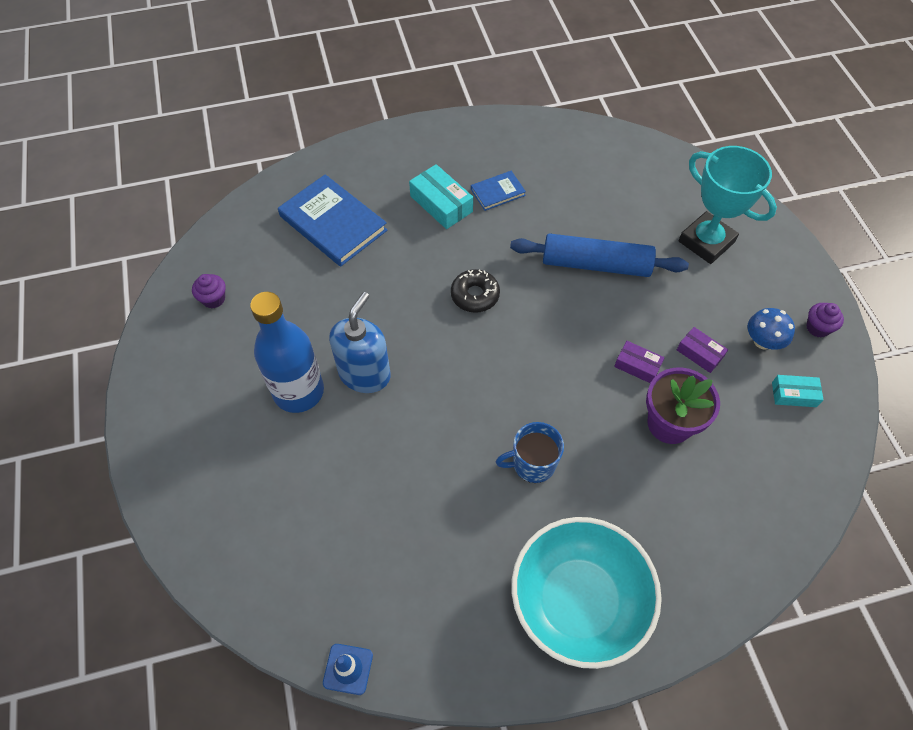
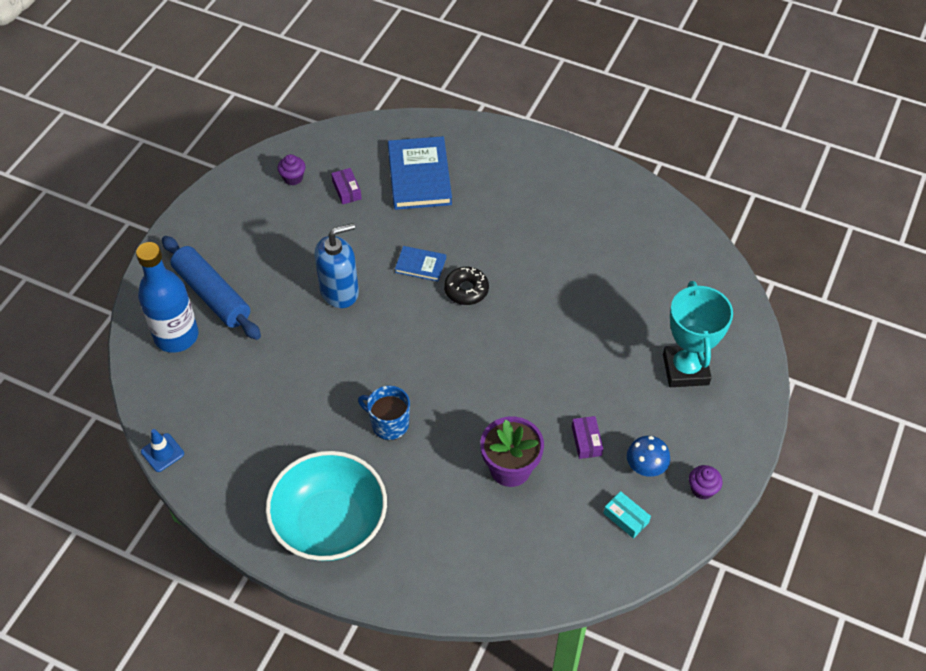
camera: 40 degrees right, 5 degrees down
(298, 391) = (288, 273): blue bottle -> blue bottle (176, 336)
(441, 204) = (510, 210): turquoise box -> none
(497, 192) = (561, 228): blue book -> blue book (420, 265)
(596, 264) = (578, 328): blue rolling pin -> blue rolling pin (212, 294)
(637, 366) = (530, 416): purple box -> purple box (346, 190)

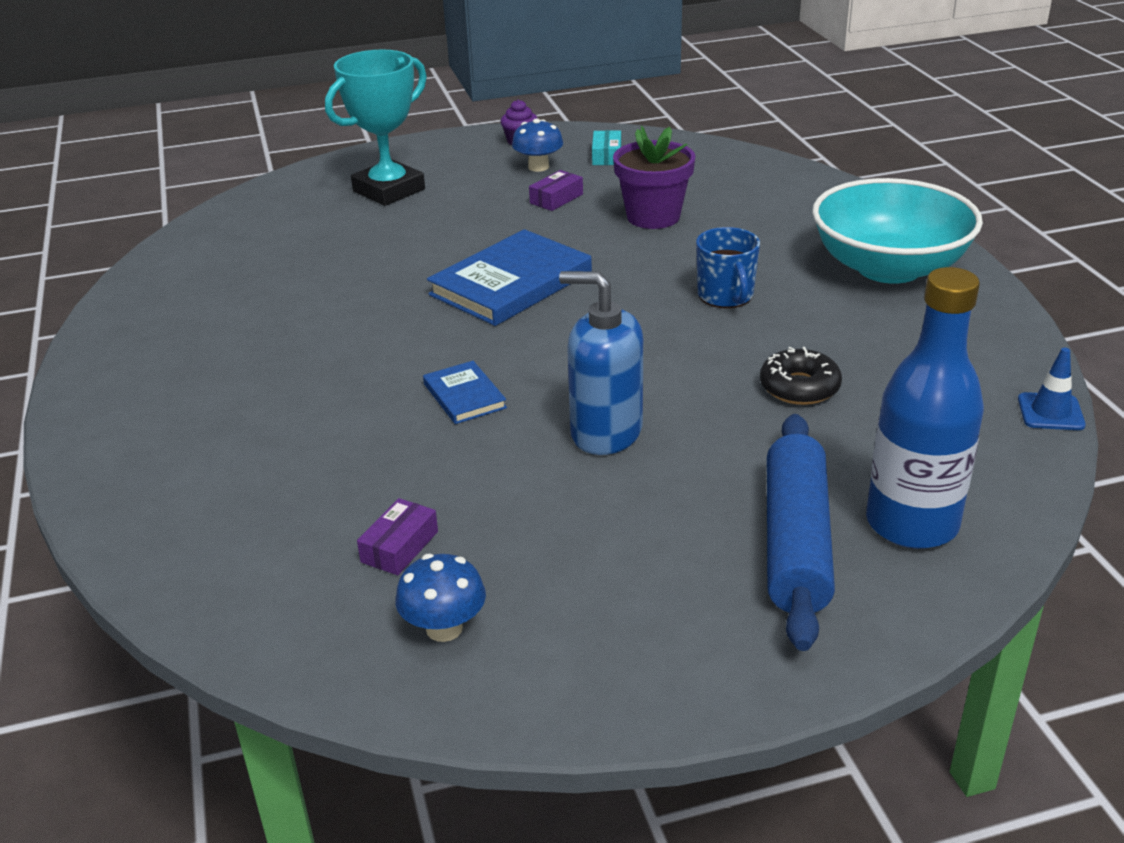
camera: 130 degrees left, 20 degrees down
(293, 178) = (444, 628): purple cupcake -> blue mushroom
(419, 176) = (279, 492): blue book -> blue book (511, 283)
(466, 290) = (459, 344): black donut -> black donut (799, 387)

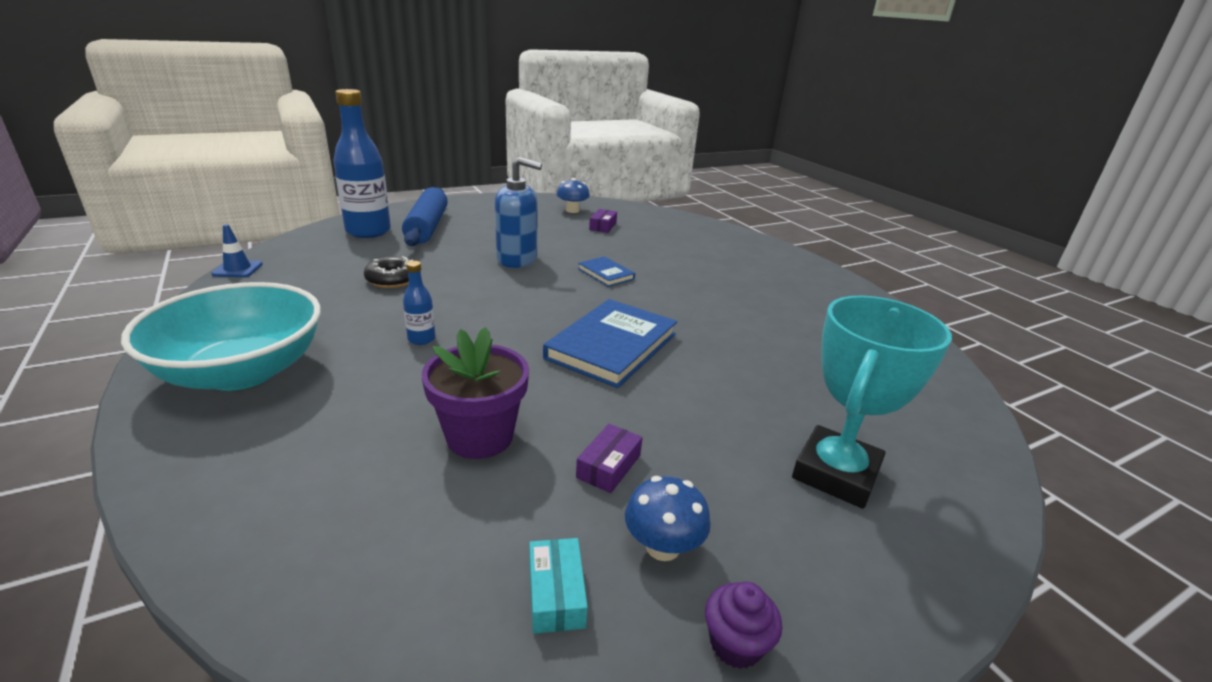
camera: 165 degrees right, 5 degrees down
(726, 296) = (421, 339): blue mug -> blue bottle

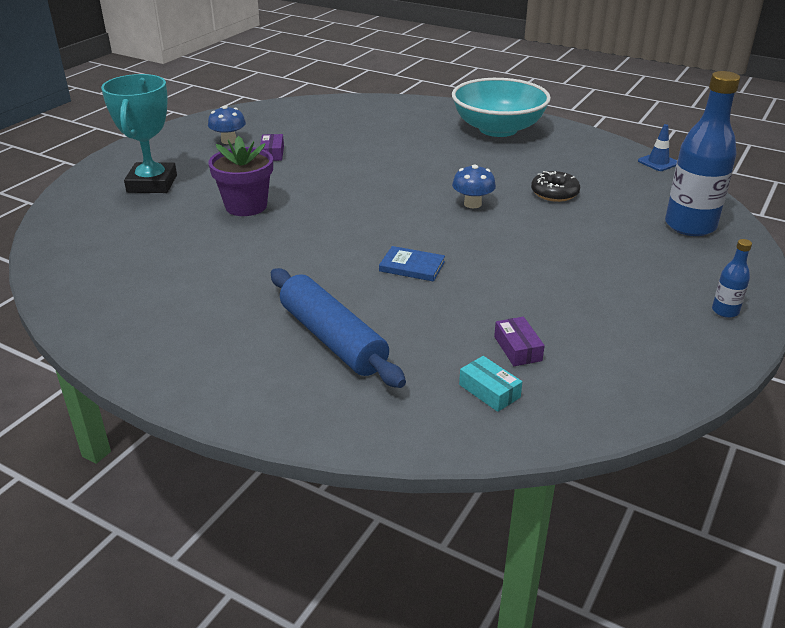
camera: 150 degrees right, 5 degrees up
(421, 339) = (450, 168): blue bottle -> blue bottle (725, 311)
(427, 227) = (666, 254): blue rolling pin -> blue rolling pin (332, 339)
(480, 437) = (344, 144): purple flower pot -> purple flower pot (246, 206)
(517, 259) = (511, 250): blue soap dispenser -> none
(556, 593) = (260, 123): turquoise box -> turquoise box (489, 391)
(572, 210) = (606, 369): blue mushroom -> blue mushroom (472, 204)
(612, 346) = (330, 204): blue book -> none
(735, 644) = (189, 131): purple cupcake -> none

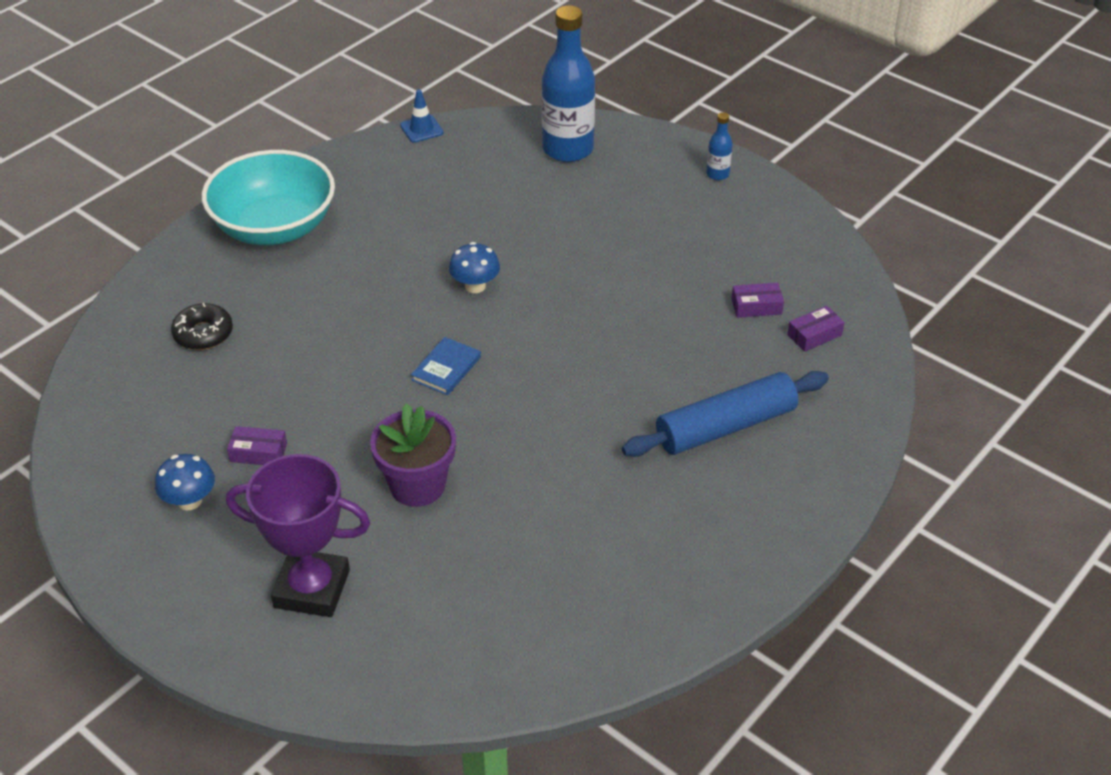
camera: 80 degrees left, 10 degrees up
(152, 184) = (312, 589): turquoise trophy -> purple trophy
(412, 266) = (602, 354): blue book -> blue book (446, 368)
(489, 391) = (814, 335): turquoise box -> purple box
(554, 193) = (469, 220): black donut -> black donut (203, 334)

